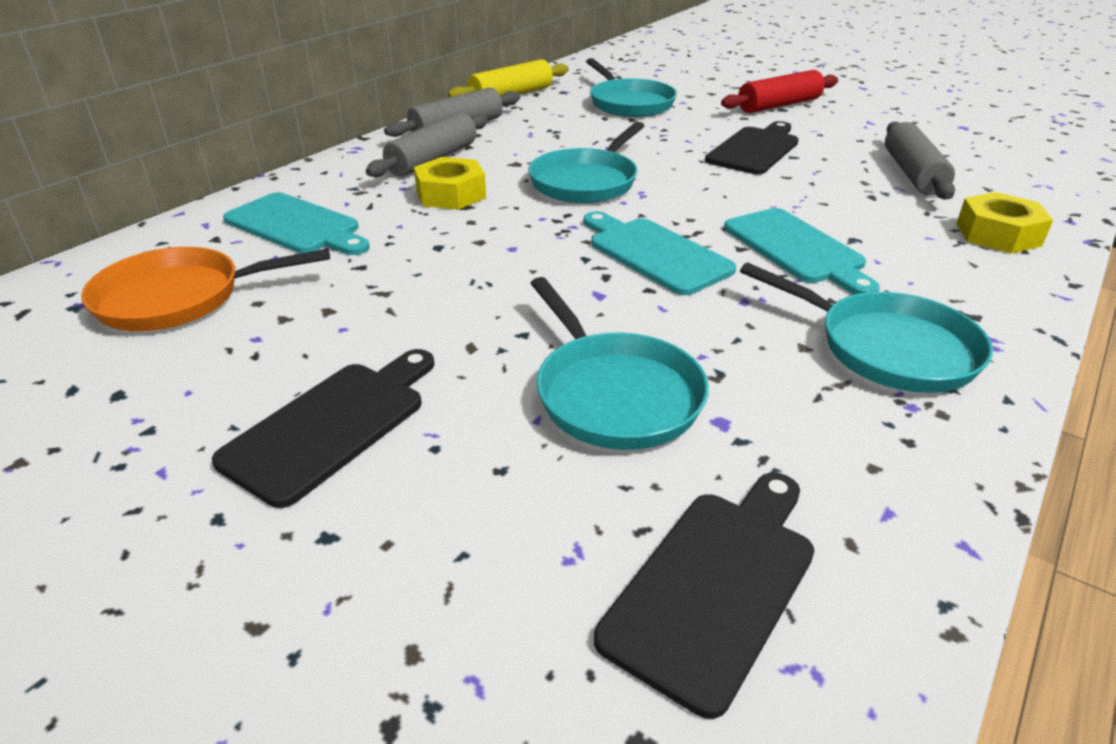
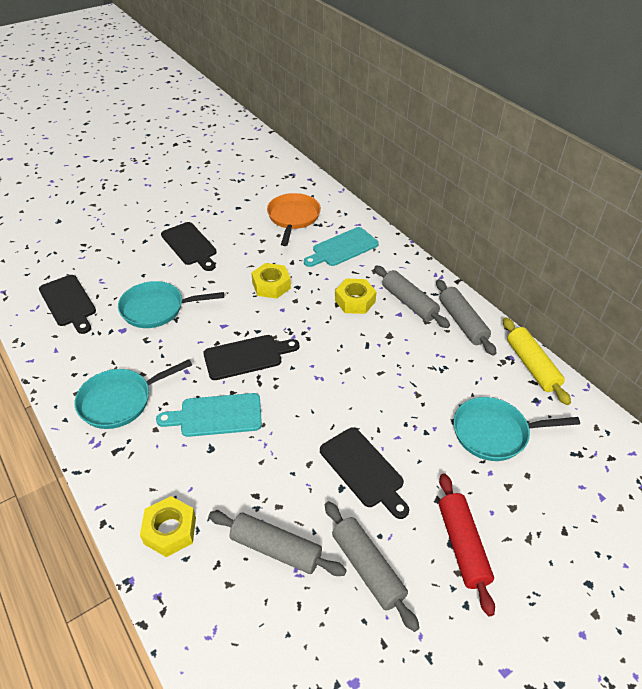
camera: 110 degrees right, 10 degrees up
(448, 272) = (271, 285): none -> yellow nut
(587, 181) = (347, 359): turquoise pan -> none
(655, 253) = (247, 356): turquoise cutting board -> black cutting board
(861, 134) = (367, 568): none -> grey rolling pin

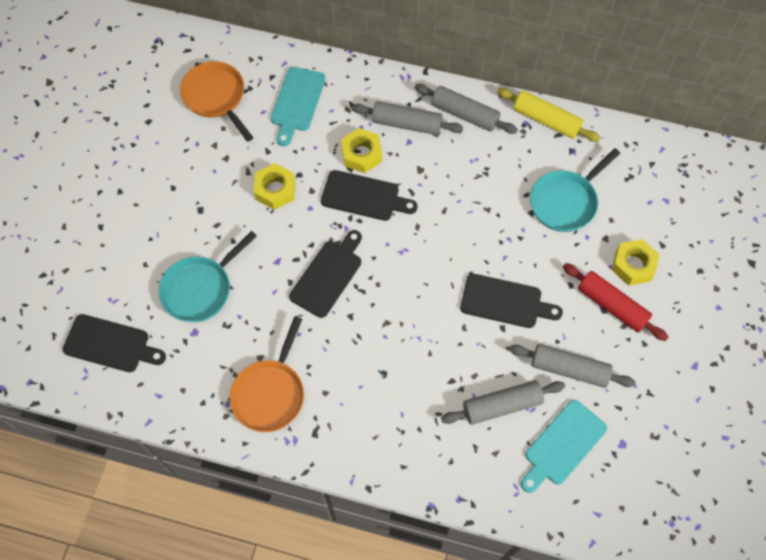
camera: 40 degrees left, 20 degrees up
(120, 401) = (270, 393): turquoise pan -> orange pan
(170, 530) = (420, 453): yellow nut -> yellow nut (633, 265)
(190, 245) = (152, 200): black cutting board -> black cutting board (364, 197)
(216, 415) = (359, 344): turquoise cutting board -> turquoise cutting board (562, 445)

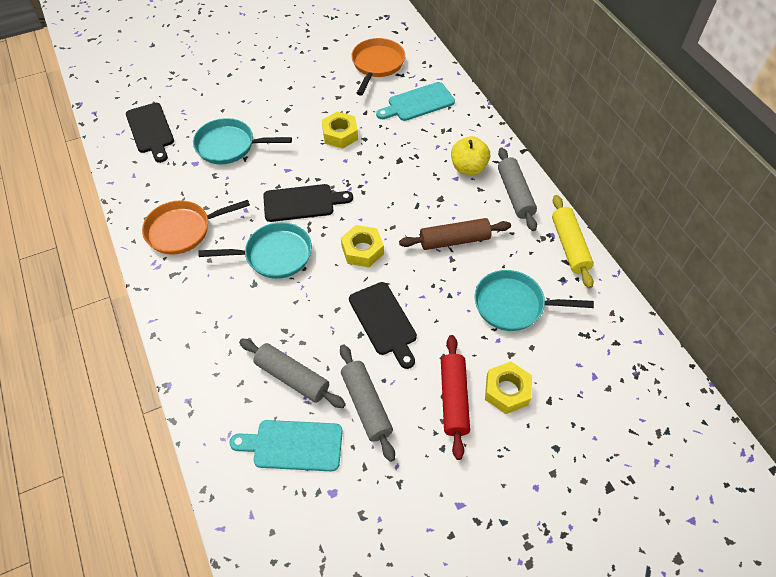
camera: 50 degrees right, 10 degrees down
(361, 154) = (416, 160): yellow nut -> yellow nut (362, 250)
(364, 197) = (384, 182): black cutting board -> none
(366, 337) = (274, 255): none -> turquoise pan
(406, 124) = (468, 168): grey rolling pin -> yellow apple
(471, 193) = (454, 240): none -> brown rolling pin

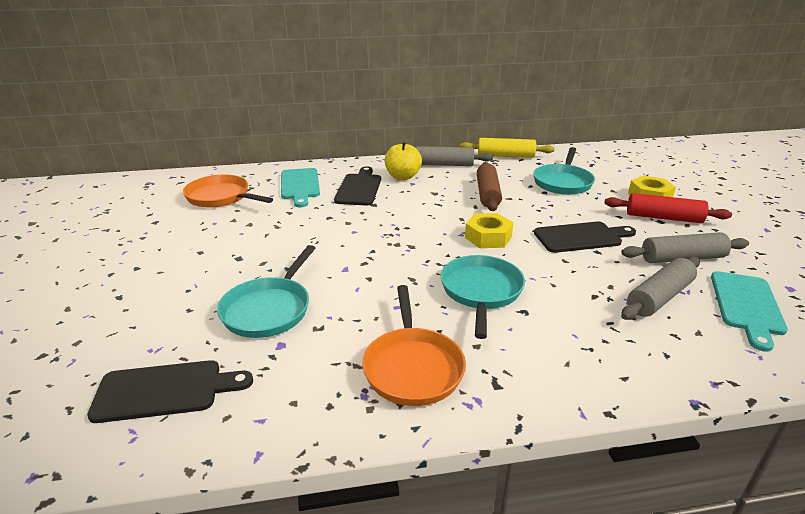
camera: 75 degrees left, 25 degrees down
(302, 203) = (405, 264): black cutting board -> black cutting board (359, 188)
(340, 134) = (312, 229): yellow nut -> none

